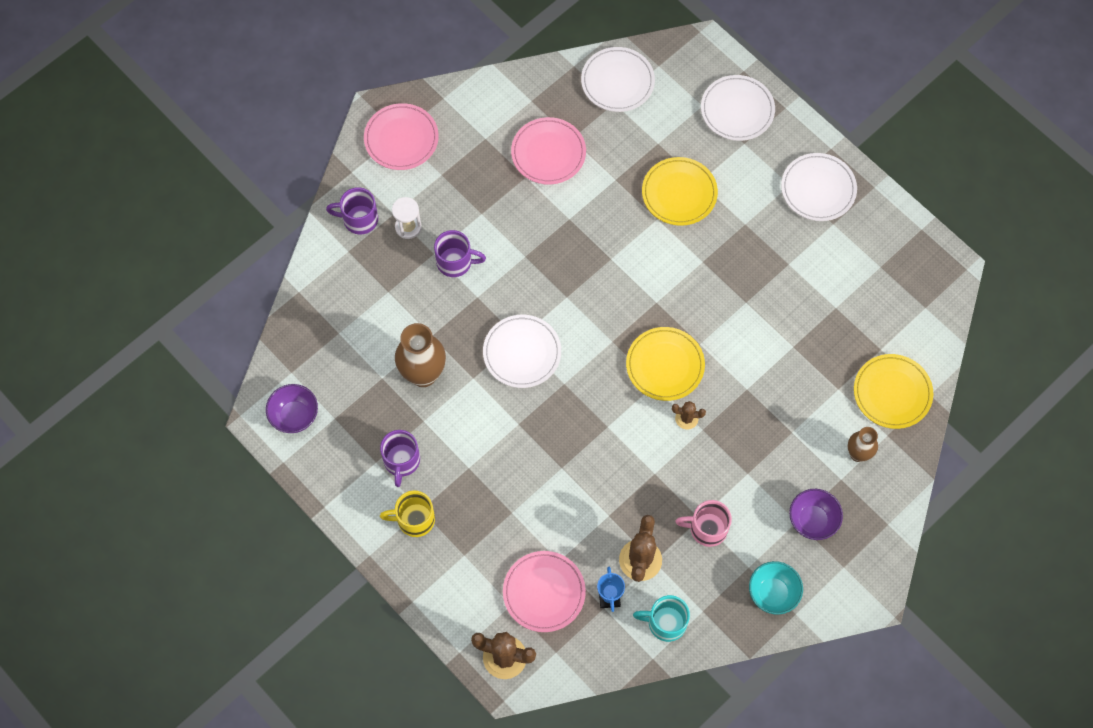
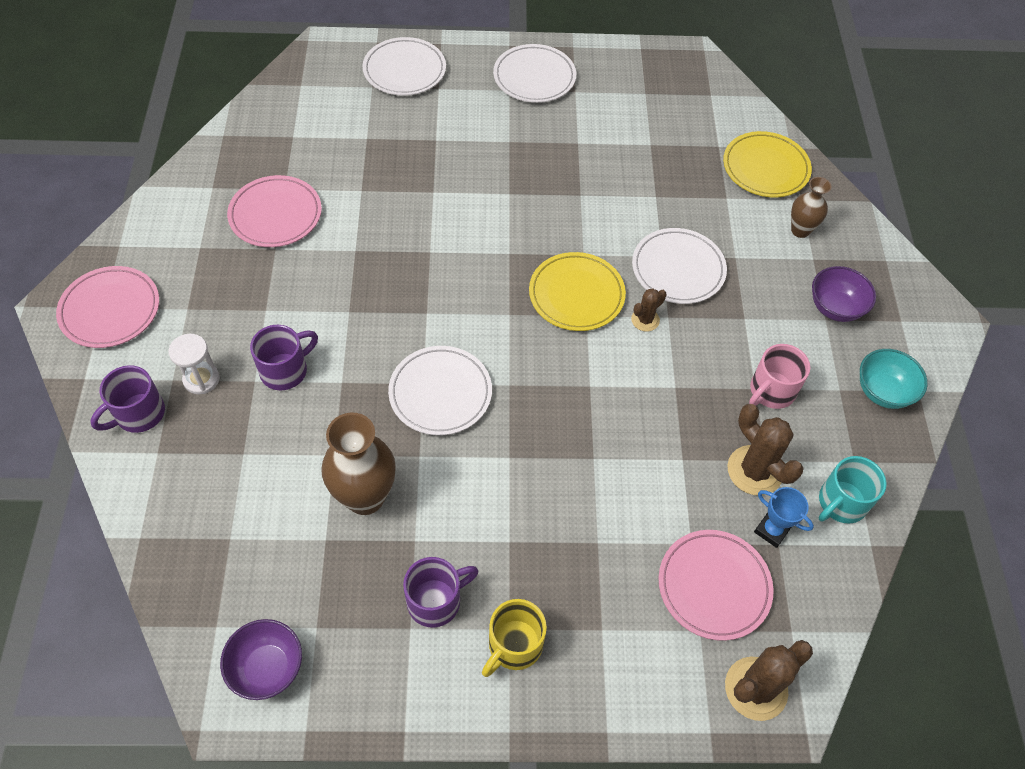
camera: 50 degrees left, 10 degrees down
(401, 461) = (436, 601): purple mug -> purple mug turned 75 degrees counterclockwise
(617, 82) = (277, 120): white plate -> white plate (678, 269)
(679, 193) = (429, 160): yellow plate -> none

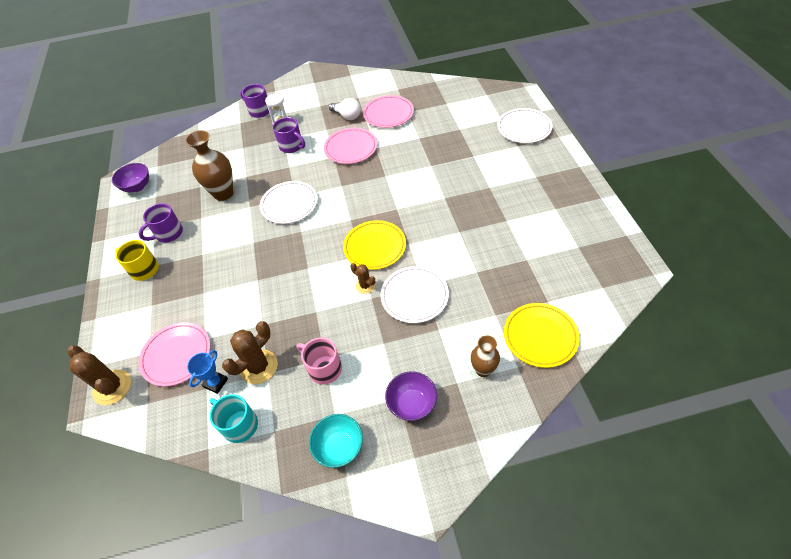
camera: 85 degrees right, 5 degrees down
(110, 310) = (313, 85): pink plate -> pink plate (351, 148)
(246, 273) = (347, 116): none -> white light bulb
(436, 601) = (168, 233): purple mug -> purple mug turned 90 degrees clockwise
(534, 77) = (556, 185): white plate -> none

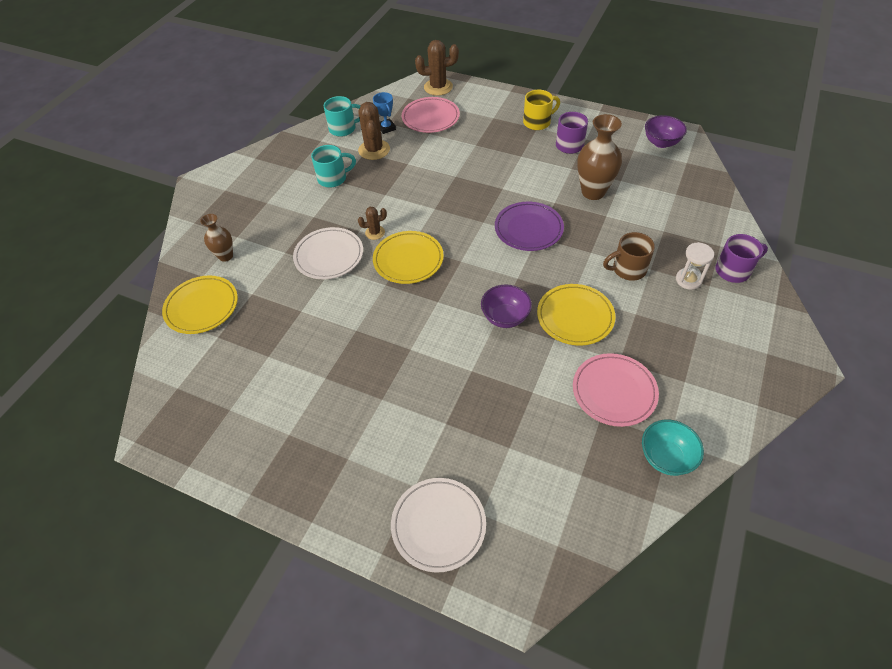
camera: 125 degrees right, 0 degrees up
(289, 204) = (528, 229): white plate -> purple plate
(292, 146) = (628, 269): purple mug -> brown mug
(324, 368) = (333, 178): pink mug -> turquoise mug
(339, 447) = (274, 162): turquoise bowl -> turquoise bowl (666, 457)
(347, 116) = (647, 347): white light bulb -> none
(351, 148) = (575, 317): pink plate -> yellow plate
(412, 404) = (254, 206): purple bowl -> purple bowl (505, 317)

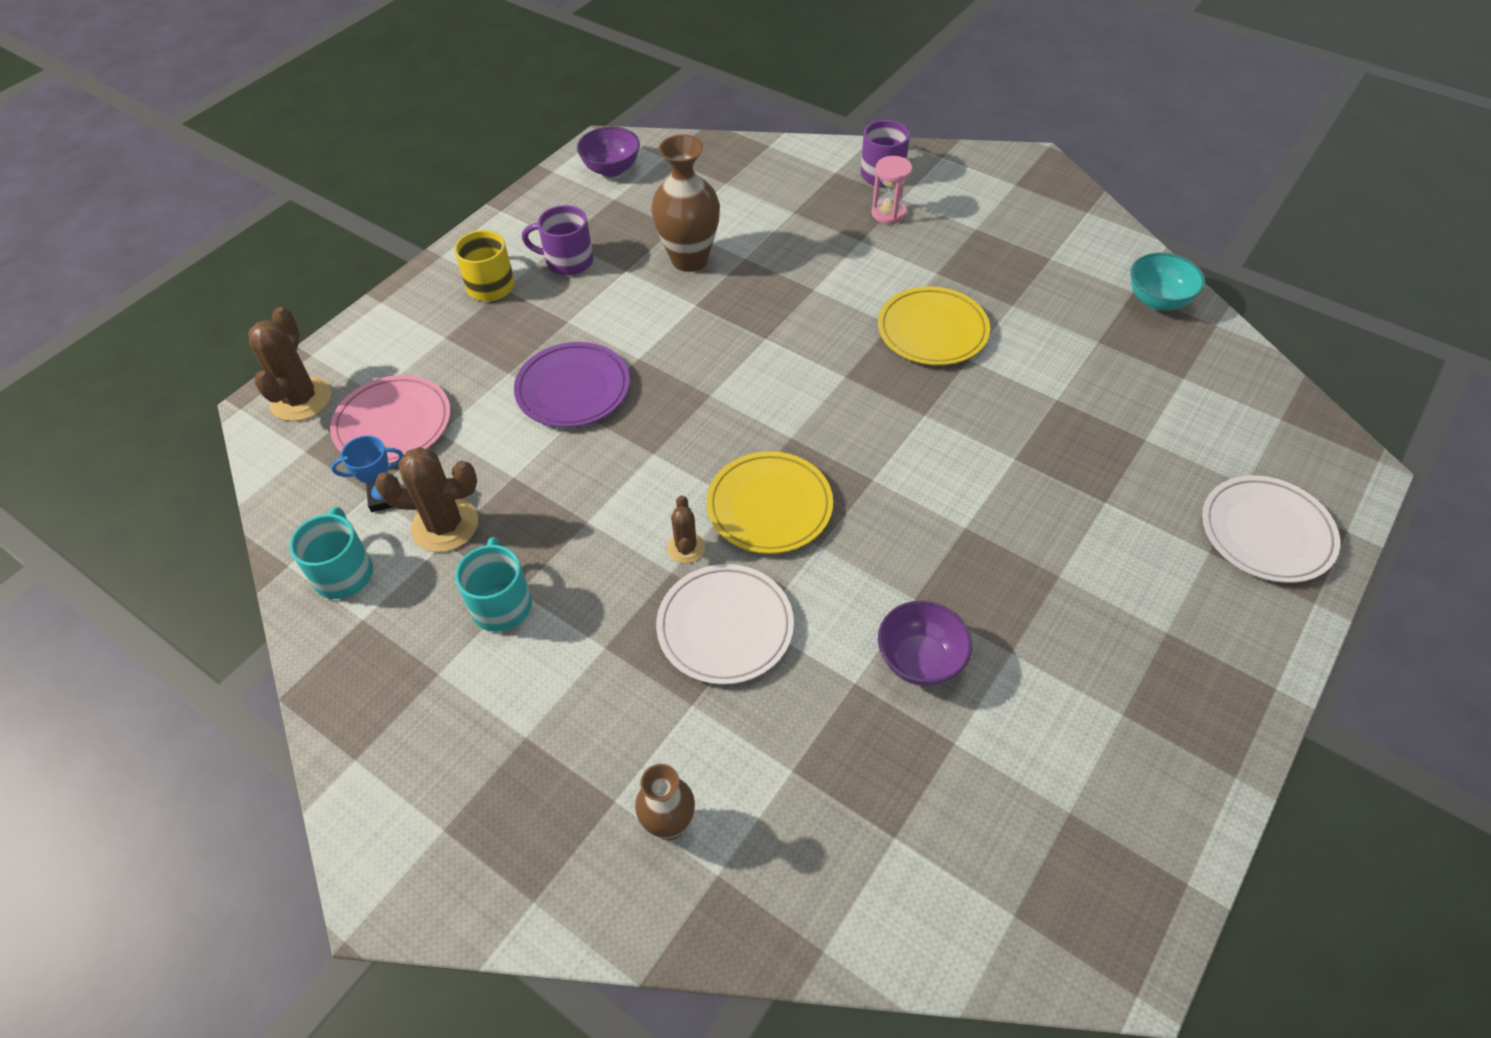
camera: 80 degrees left, 0 degrees up
(202, 307) = (808, 872): yellow plate -> none
(505, 317) = (920, 404): purple bowl -> purple bowl (920, 660)
(528, 229) = (745, 344): purple plate -> purple plate (573, 389)
(614, 391) = (1061, 321): pink plate -> none
(628, 269) = (856, 261): brown mug -> none
(688, 280) = (888, 213): white hourglass -> pink hourglass

